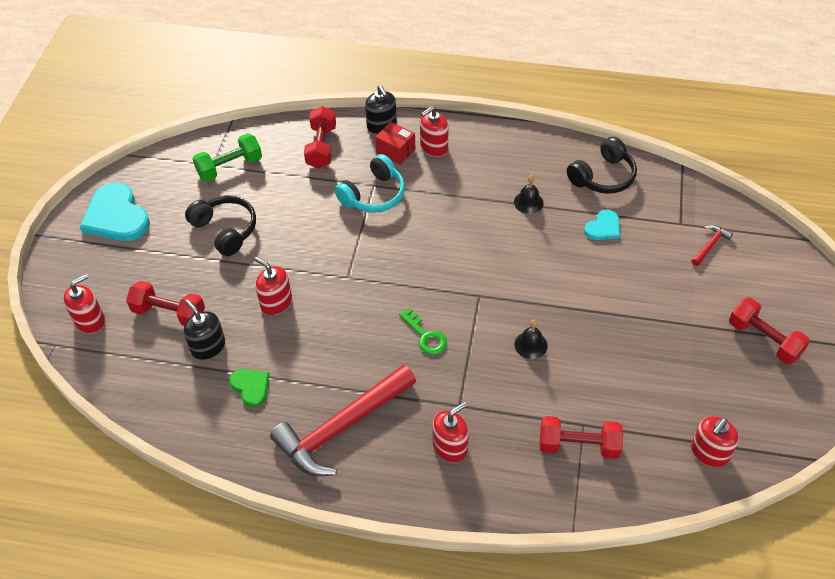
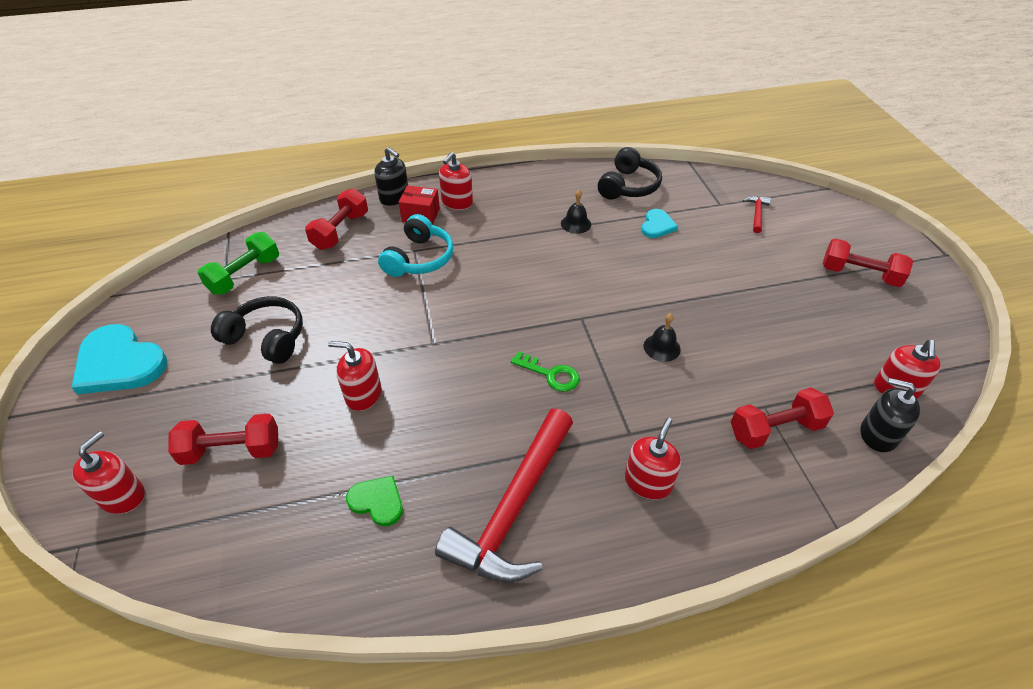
camera: 25 degrees left, 5 degrees down
(208, 347) = (300, 473): black soap dispenser -> black soap dispenser (878, 435)
(321, 147) = (340, 231): red dumbbell -> red dumbbell turned 45 degrees clockwise

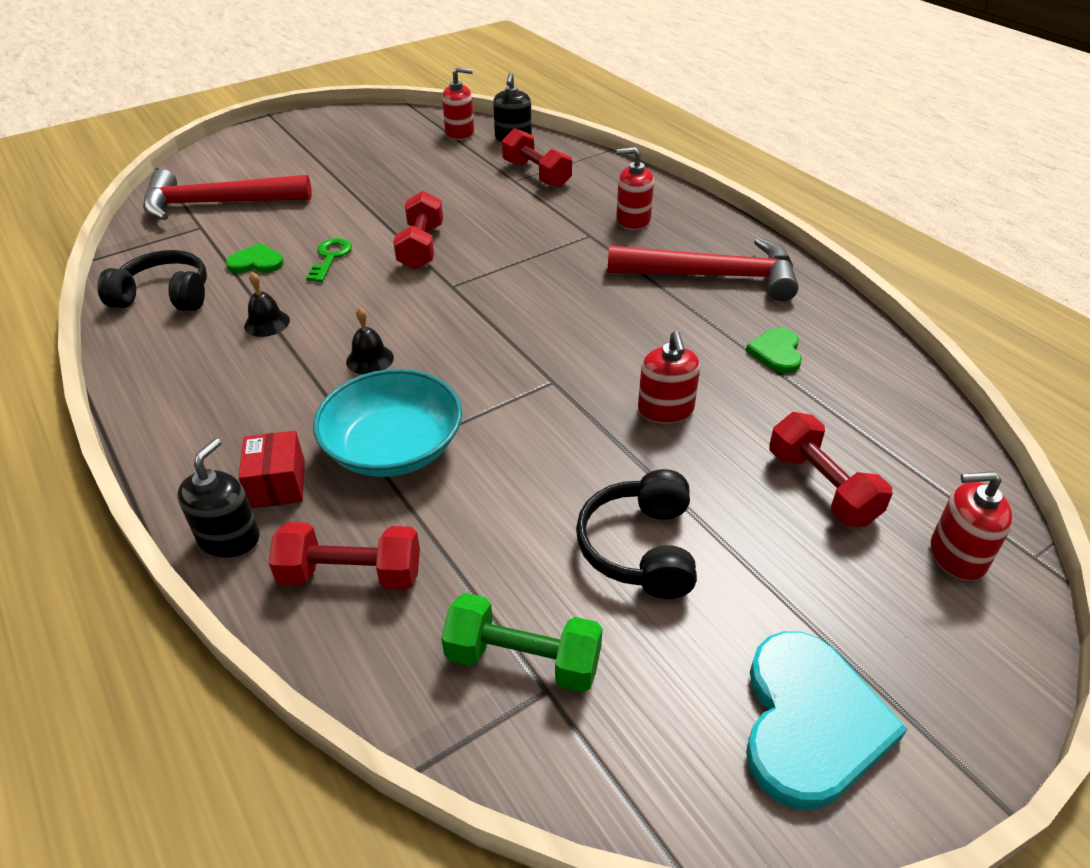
camera: 110 degrees left, 5 degrees down
(419, 258) = (394, 447): turquoise headphones -> turquoise bowl
(457, 202) = (232, 452): red soap dispenser -> none
(550, 374) = (547, 289): green key -> green key (330, 257)
(657, 225) = (256, 262): turquoise heart -> green heart
(662, 347) = (470, 233): black bell -> black bell (370, 359)
(756, 214) = (218, 203): red hammer -> red hammer, size x2.42
(859, 275) = (313, 149): red dumbbell -> red dumbbell (421, 247)

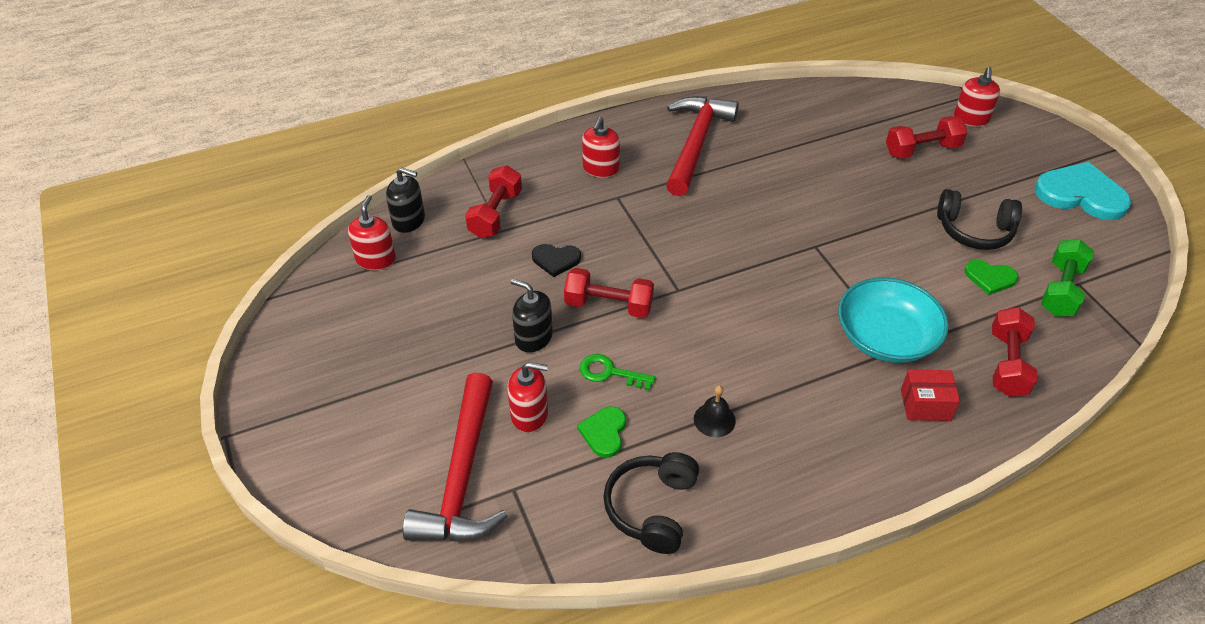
camera: 80 degrees left, 5 degrees up
(229, 538) = (980, 431): black soap dispenser -> black soap dispenser (533, 337)
(370, 359) = (778, 348): black bell -> none
(480, 212) = (556, 260): none -> black heart
(536, 174) = (495, 214): red dumbbell -> red dumbbell turned 45 degrees counterclockwise
(665, 410) = (850, 197): red soap dispenser -> red soap dispenser (529, 414)
(776, 352) = (793, 136): green heart -> green heart (990, 278)

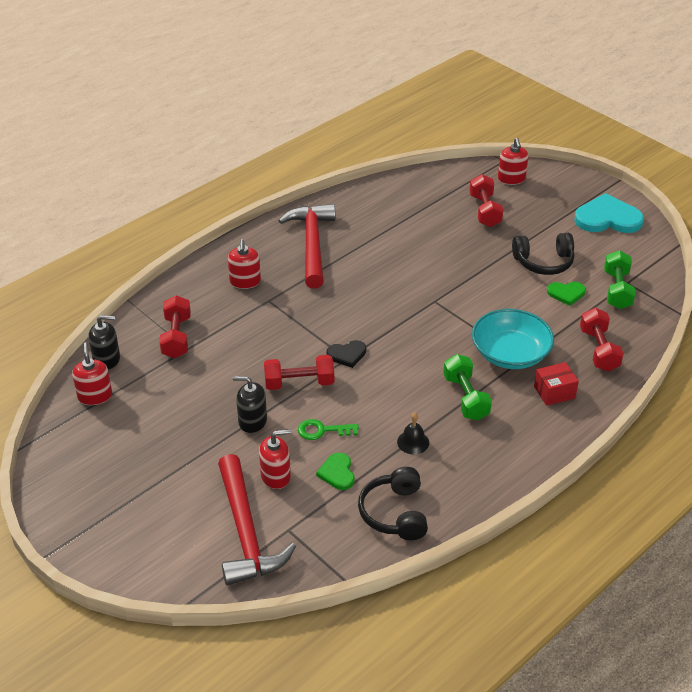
camera: 20 degrees left, 5 degrees down
(556, 260) = (242, 360): black heart -> black heart (347, 354)
(805, 380) = (466, 397): none -> green dumbbell
(922, 150) = (484, 211): red dumbbell -> red dumbbell turned 60 degrees counterclockwise

